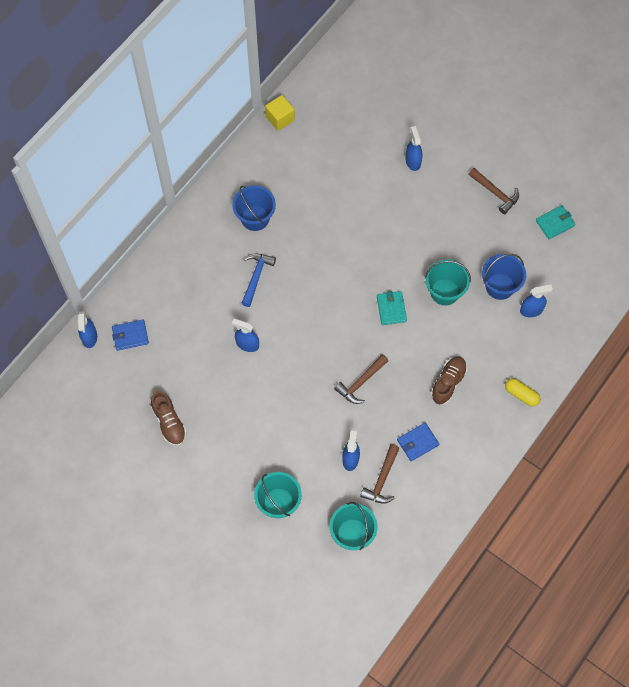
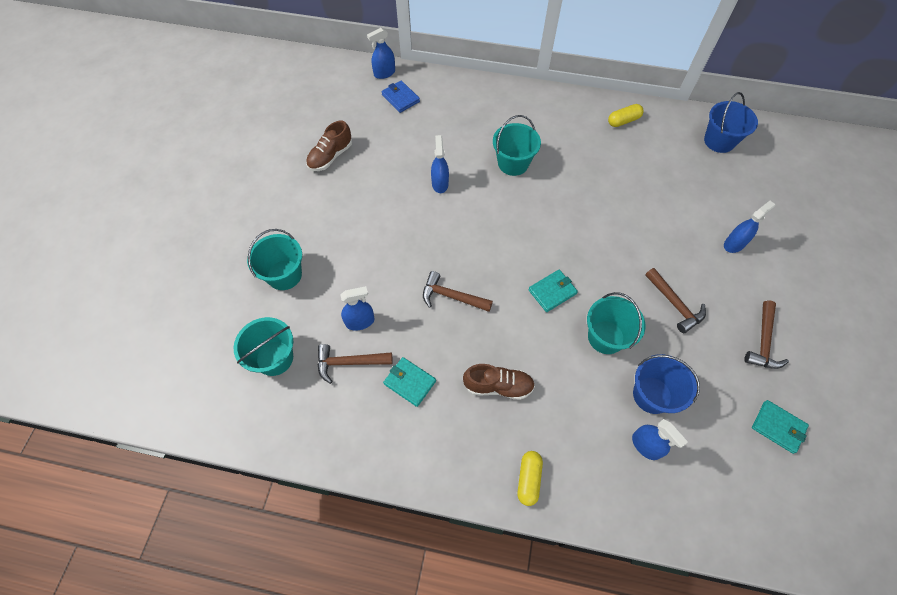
camera: 65 degrees right, 5 degrees down
(255, 218) = (572, 139): blue bucket -> blue bucket (719, 141)
(256, 277) = (513, 163): blue hammer -> turquoise bucket
(257, 168) = (623, 121): none -> yellow capsule
(280, 118) = (687, 118): yellow cube -> none
(417, 442) = (409, 382): blue wallet -> turquoise wallet
(441, 231) = (674, 304): none -> brown hammer

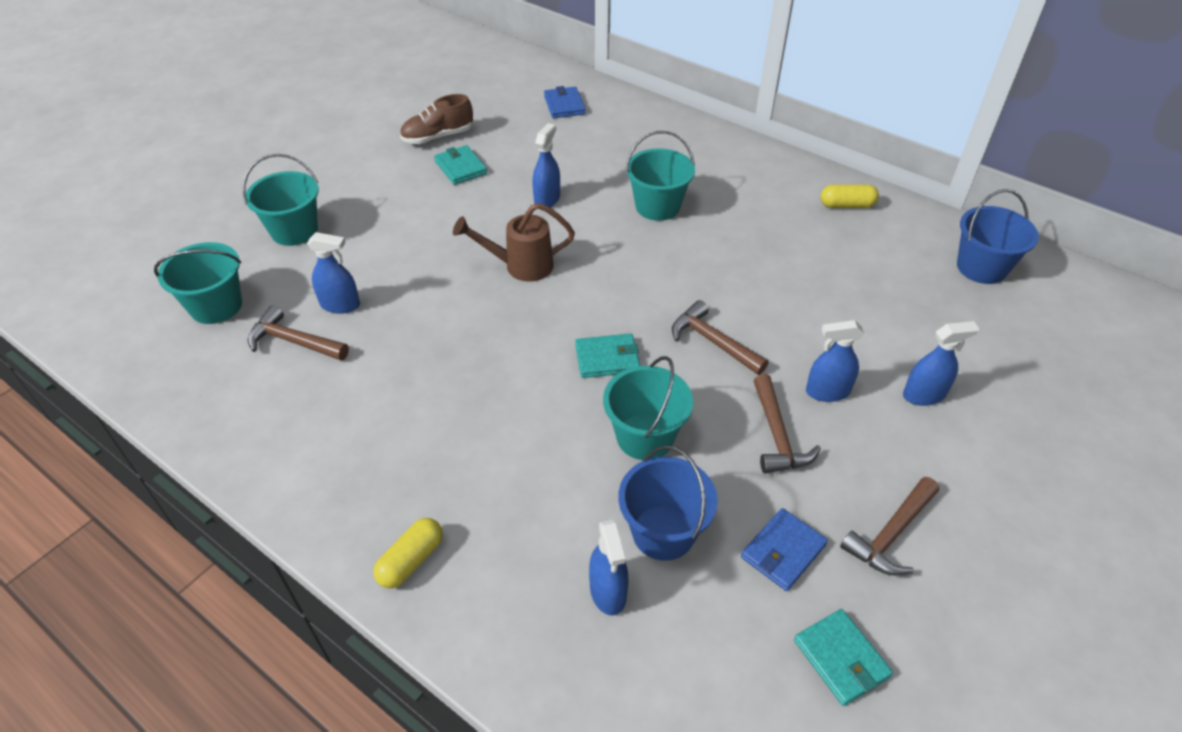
camera: 25 degrees right, 15 degrees down
(384, 73) = (563, 77): blue spray bottle -> blue spray bottle (827, 392)
(409, 382) = (347, 389): turquoise wallet -> turquoise wallet (460, 168)
(452, 296) = (471, 318): brown hammer -> brown hammer (713, 341)
(457, 244) = (520, 266): none -> brown watering can
(498, 386) = (454, 436): brown shoe -> none
(718, 377) = (783, 551): none -> blue wallet

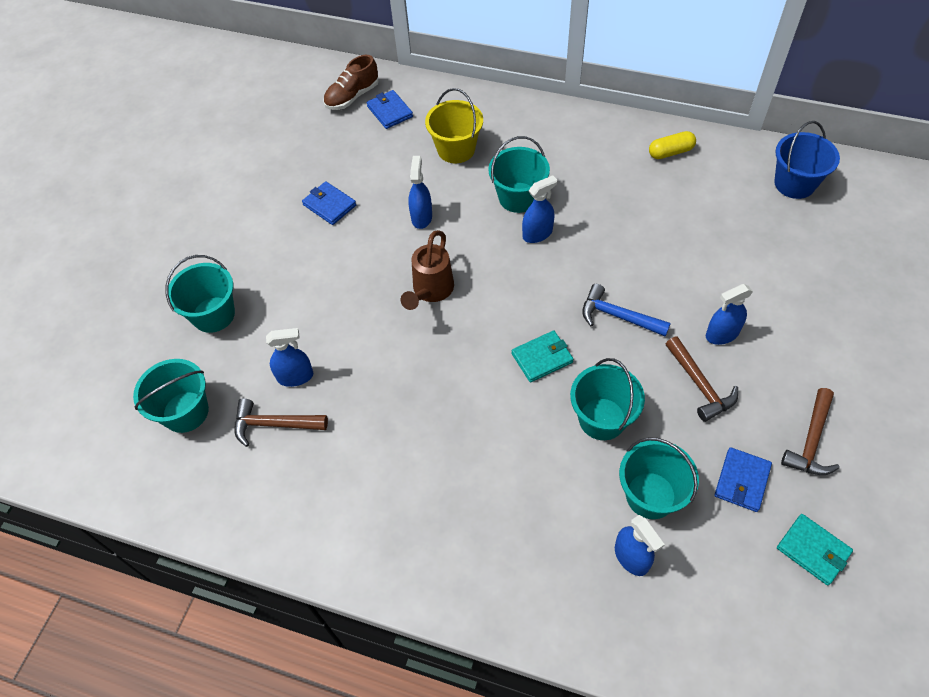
camera: 15 degrees left, 10 degrees up
(411, 560) = (473, 584): yellow capsule -> none
(438, 137) = (292, 177): brown shoe -> brown shoe (352, 97)
(460, 168) = (329, 205): turquoise wallet -> blue wallet
(520, 266) = (430, 292): brown watering can -> brown watering can turned 45 degrees counterclockwise
(614, 151) = (456, 149): none -> yellow bucket
(663, 532) = (650, 495): blue bucket -> turquoise bucket
(713, 341) = (618, 316): brown hammer -> blue hammer
(924, 395) = (792, 314): blue spray bottle -> blue spray bottle (537, 234)

